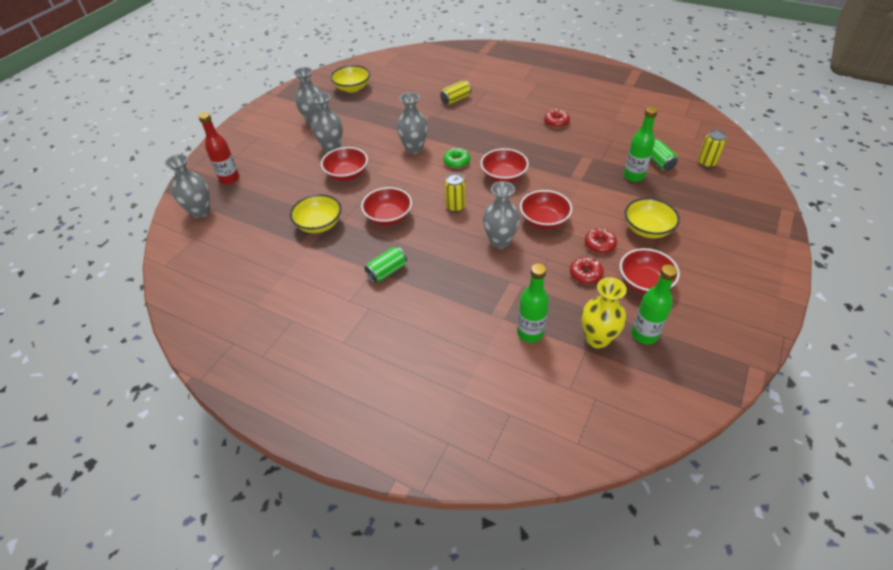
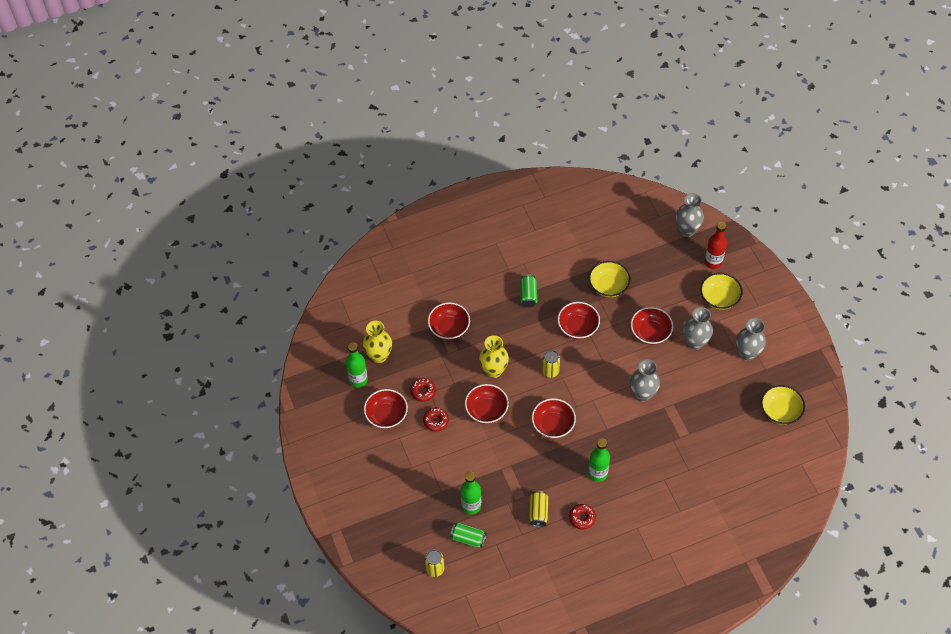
camera: 130 degrees right, 10 degrees up
(455, 99) = (686, 474): yellow can -> yellow can (538, 512)
(456, 162) = (599, 409): green donut -> none
(494, 305) = (449, 328): none -> red bowl
(500, 241) = (494, 370): grey vase -> yellow vase
(530, 333) = (414, 329): green bottle -> green bottle (597, 473)
(647, 229) = (420, 461): yellow bowl -> yellow bowl (719, 298)

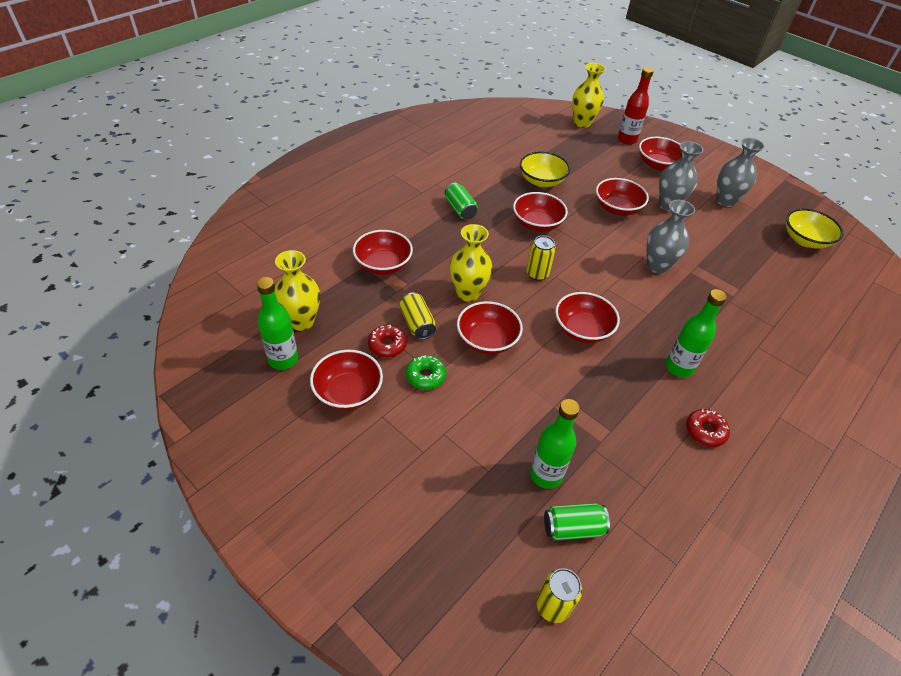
camera: 30 degrees left, 10 degrees down
(436, 421) = (425, 376): red donut -> green donut
(538, 512) = (644, 446): yellow can -> yellow can (417, 324)
(687, 230) = (582, 123): grey vase -> yellow vase
(719, 298) = (658, 164): yellow bowl -> red bowl

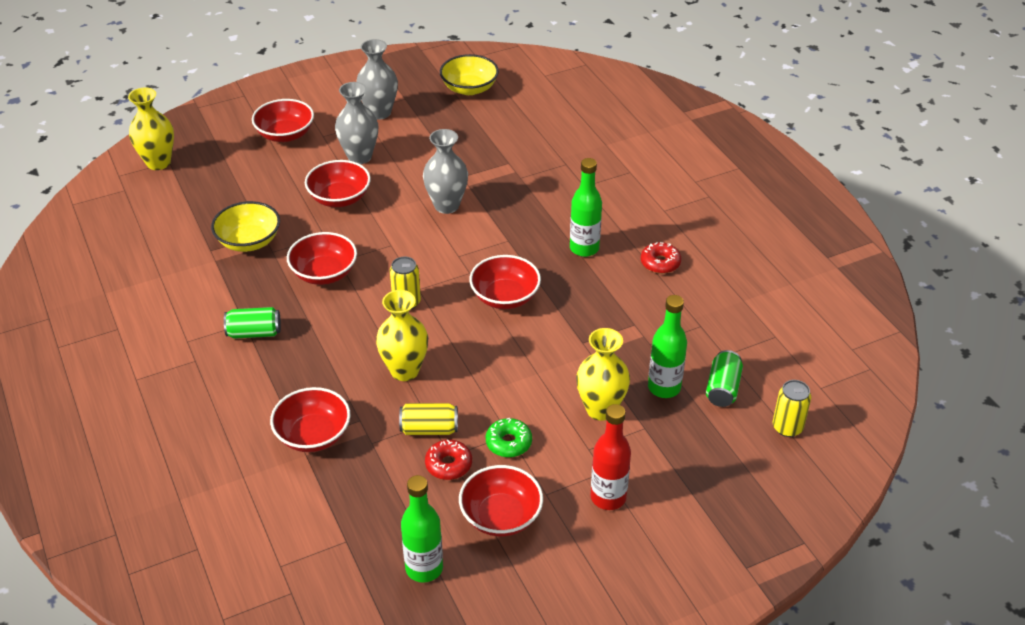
camera: 65 degrees left, 5 degrees down
(301, 321) = (370, 538): yellow vase -> yellow vase (600, 409)
(487, 340) = (483, 376): red bowl -> none
(627, 140) = (221, 139): red bottle -> red bottle (608, 497)

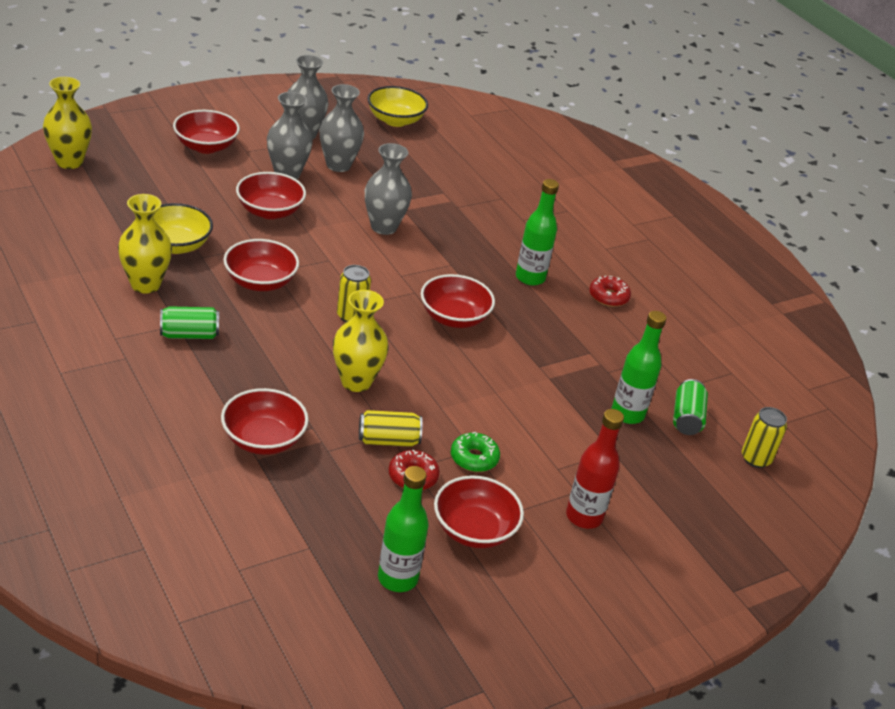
camera: 10 degrees left, 5 degrees down
(409, 143) = (338, 165): none -> grey vase
(600, 409) = (565, 431): yellow vase -> yellow vase (145, 284)

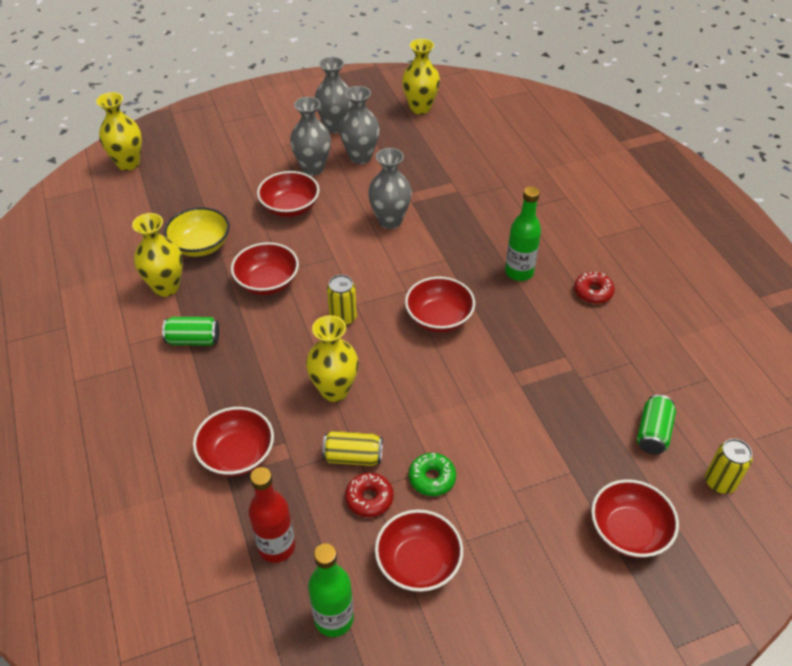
camera: 15 degrees right, 10 degrees up
(206, 146) = (247, 143): red bowl -> red bowl (628, 531)
(395, 120) = (420, 108): yellow bowl -> yellow vase
(584, 516) = (530, 550): red bottle -> red bottle (276, 547)
(627, 414) = (593, 427): green bottle -> none

